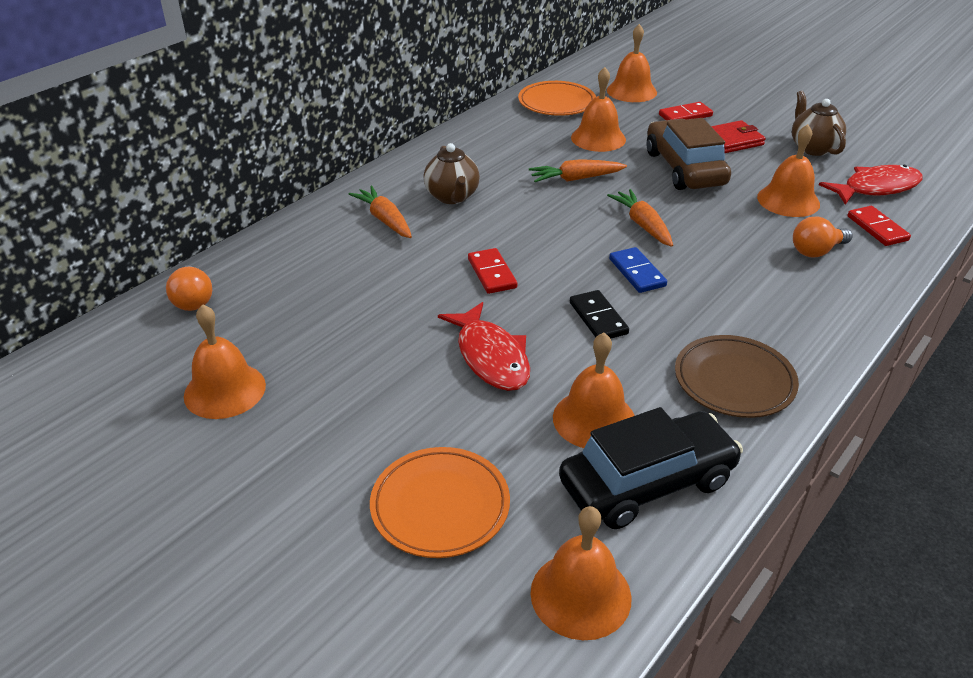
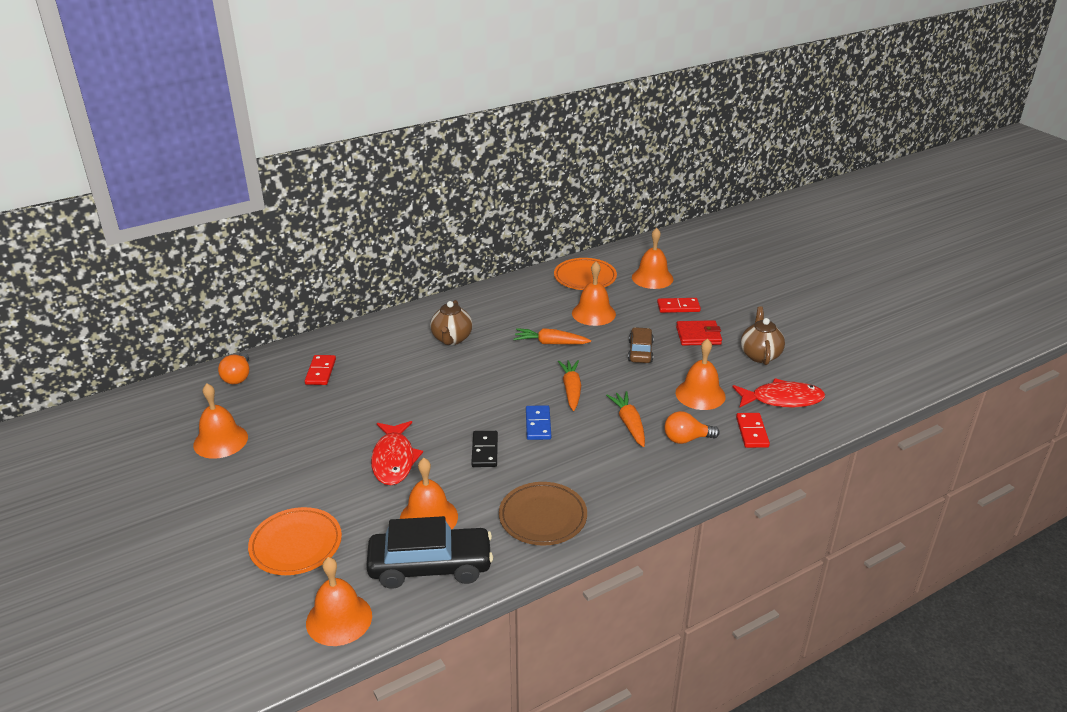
camera: 20 degrees right, 5 degrees down
(384, 219) = (394, 346): orange carrot -> orange carrot (629, 423)
(491, 273) = (437, 402): red domino -> red domino (320, 372)
(684, 168) = (640, 351): brown car -> brown car, size x0.58

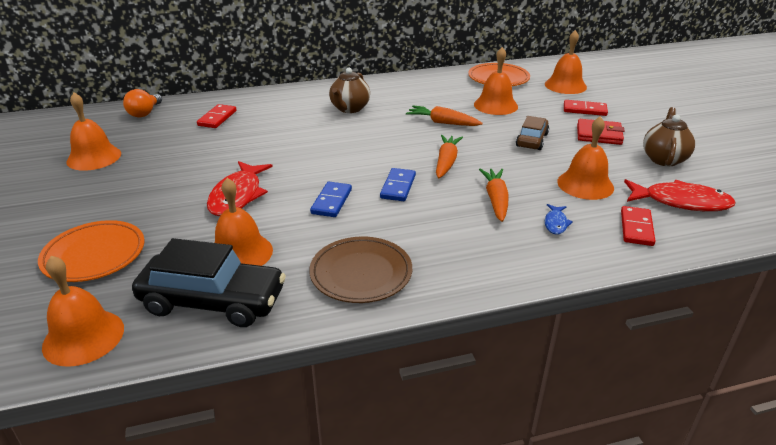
camera: 15 degrees right, 0 degrees up
(485, 451) = (331, 201): black domino -> blue domino
(686, 439) = (556, 223): orange light bulb -> blue fish

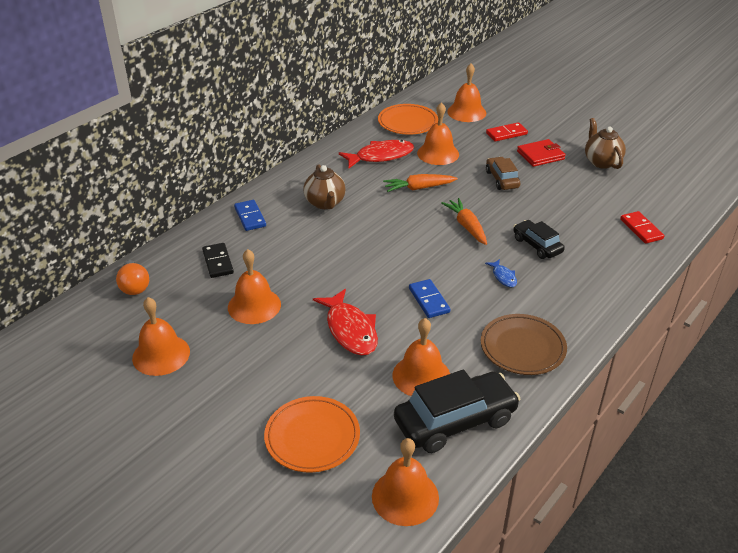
camera: 35 degrees left, 5 degrees up
(217, 118) = (217, 262): red domino -> black domino
(398, 187) = (459, 264): blue domino -> blue domino (250, 217)
(495, 200) = (537, 245): orange carrot -> black car
(556, 223) = (593, 247): blue fish -> blue fish (503, 277)
(585, 184) = (577, 206): orange bell -> orange bell (254, 305)
(681, 202) = (645, 196): red fish -> red fish (381, 156)

